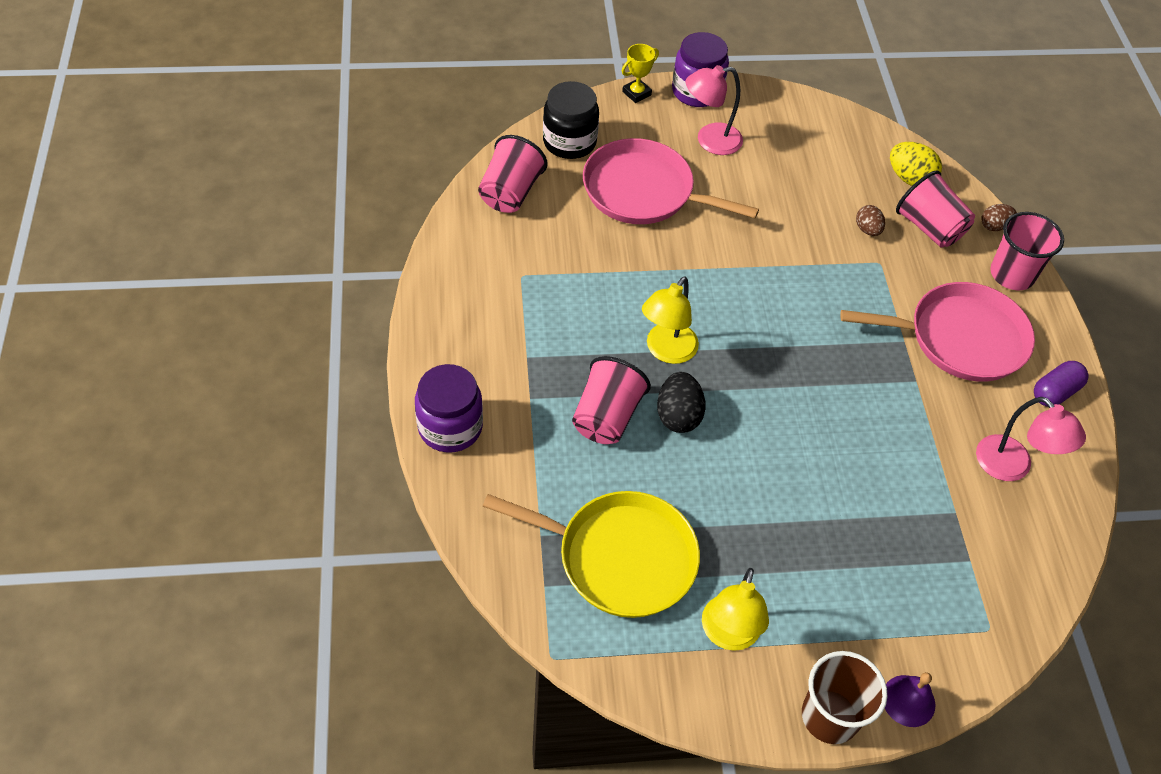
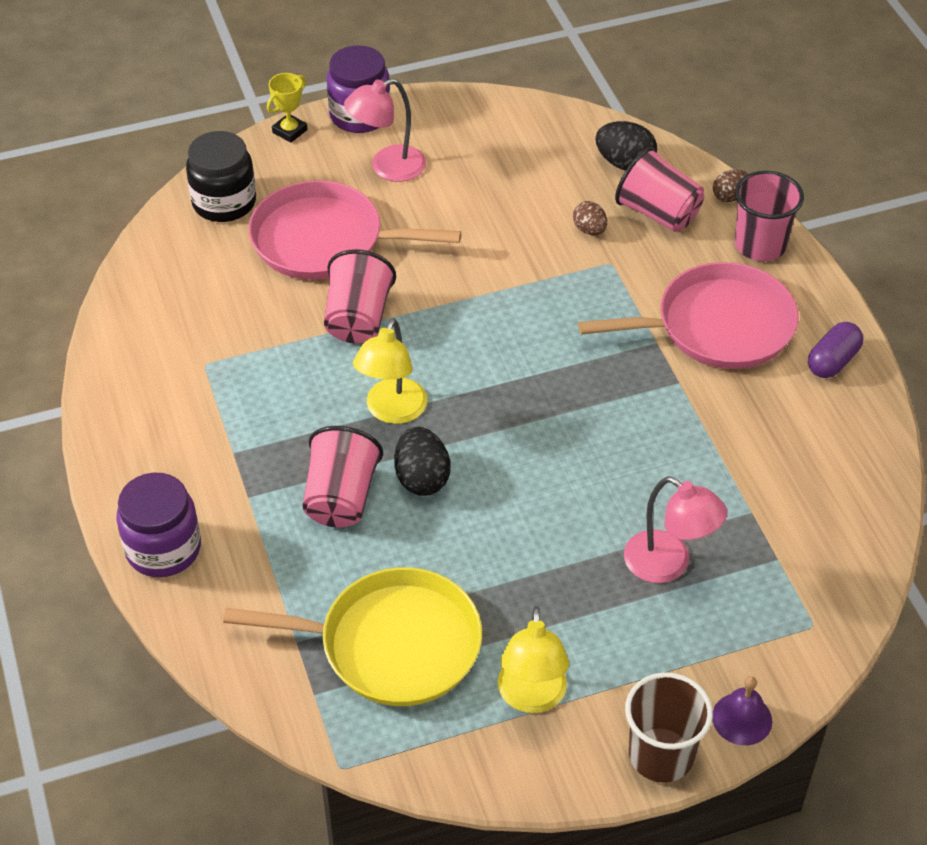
camera: 10 degrees left, 5 degrees down
(510, 193) = (168, 274): pink cup -> pink cup (358, 319)
(910, 178) = (625, 163): yellow egg -> black egg
(1012, 467) = (802, 451): pink lamp -> pink lamp (668, 565)

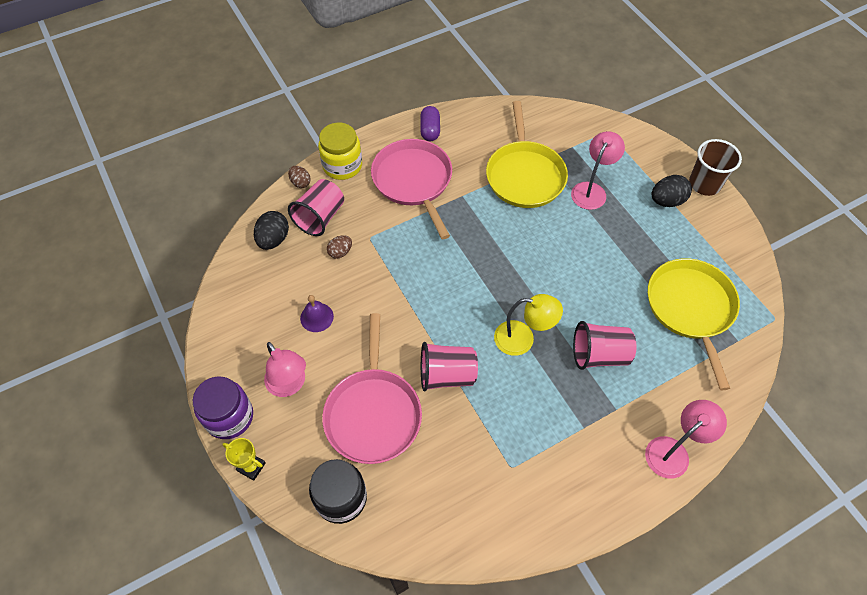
camera: 100 degrees left, 10 degrees up
(163, 549) = (673, 451): purple jar -> pink lamp
(422, 478) = (570, 313): black egg -> black egg (667, 201)
(531, 697) = (696, 239): yellow lamp -> none
(715, 474) = (524, 175): none -> yellow pan
(742, 718) = (671, 155): purple bell -> purple bell (316, 317)
(760, 245) = (342, 166): pink cup -> yellow jar
(833, 361) = (430, 130): purple capsule -> purple capsule turned 60 degrees clockwise

